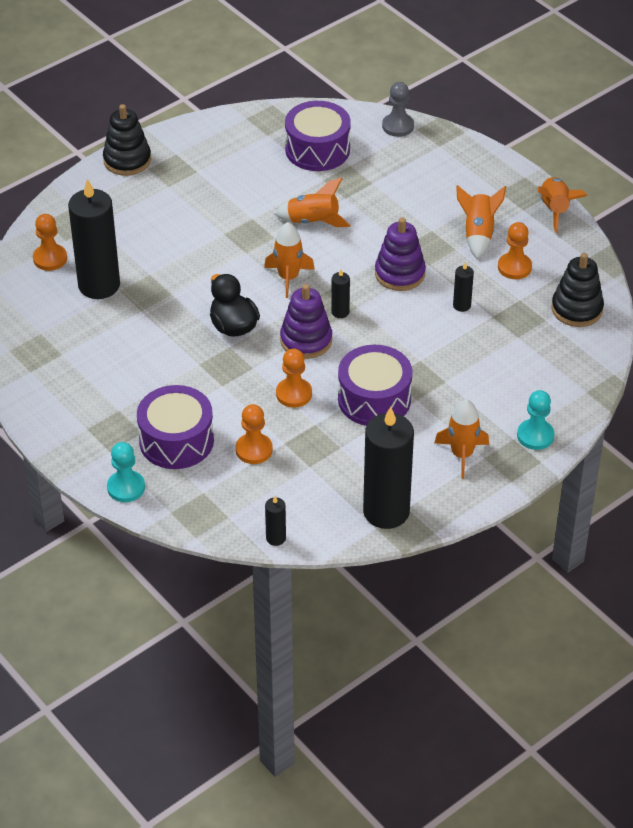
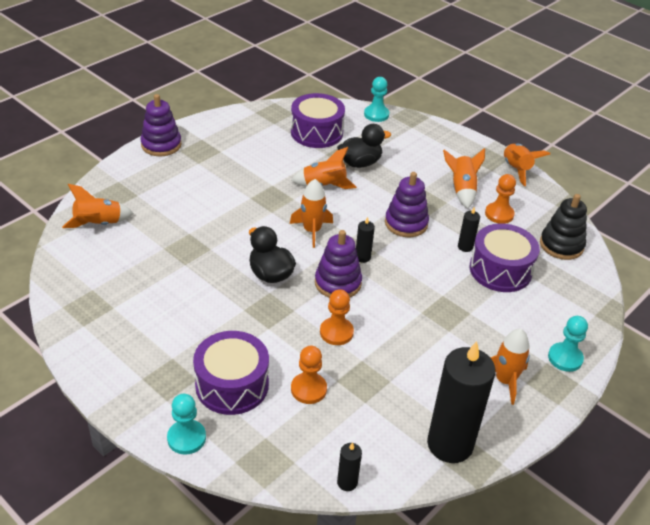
camera: 10 degrees left, 5 degrees down
(50, 258) = (98, 224): orange pawn -> orange rocket
(99, 285) = (144, 244): black candle -> none
(127, 160) = (161, 145): black stacking toy -> purple stacking toy
(362, 193) = (360, 163): none -> black duck
(374, 399) = (411, 333): purple drum -> purple drum (500, 270)
(398, 126) = (376, 114): grey pawn -> turquoise pawn

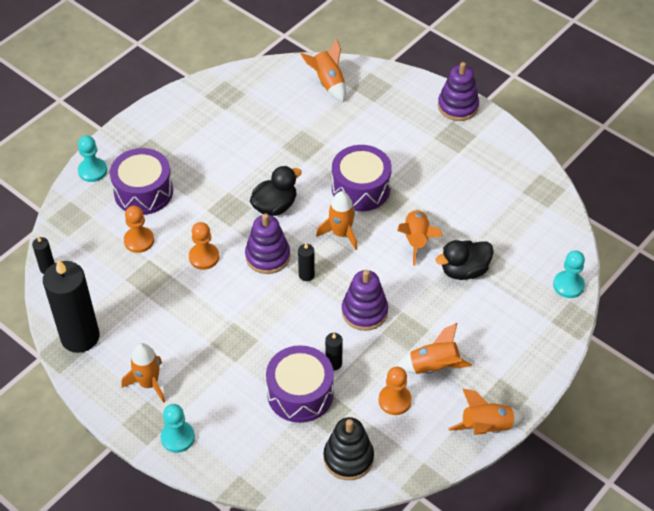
camera: 90 degrees right, 10 degrees up
(316, 132) = (514, 230): purple drum -> purple drum (361, 188)
(360, 163) = (464, 270): black duck -> black duck turned 90 degrees clockwise

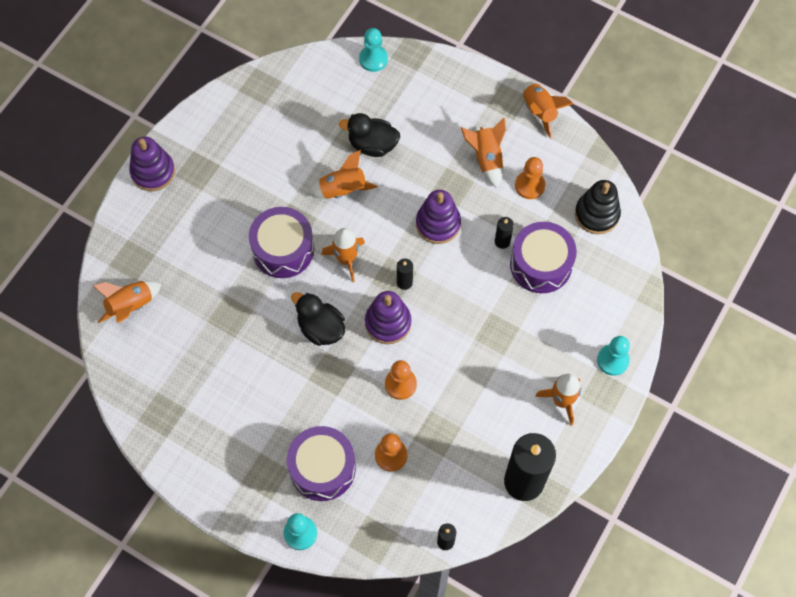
camera: 100 degrees left, 15 degrees up
(464, 270) = (372, 145): black duck -> black duck turned 135 degrees clockwise

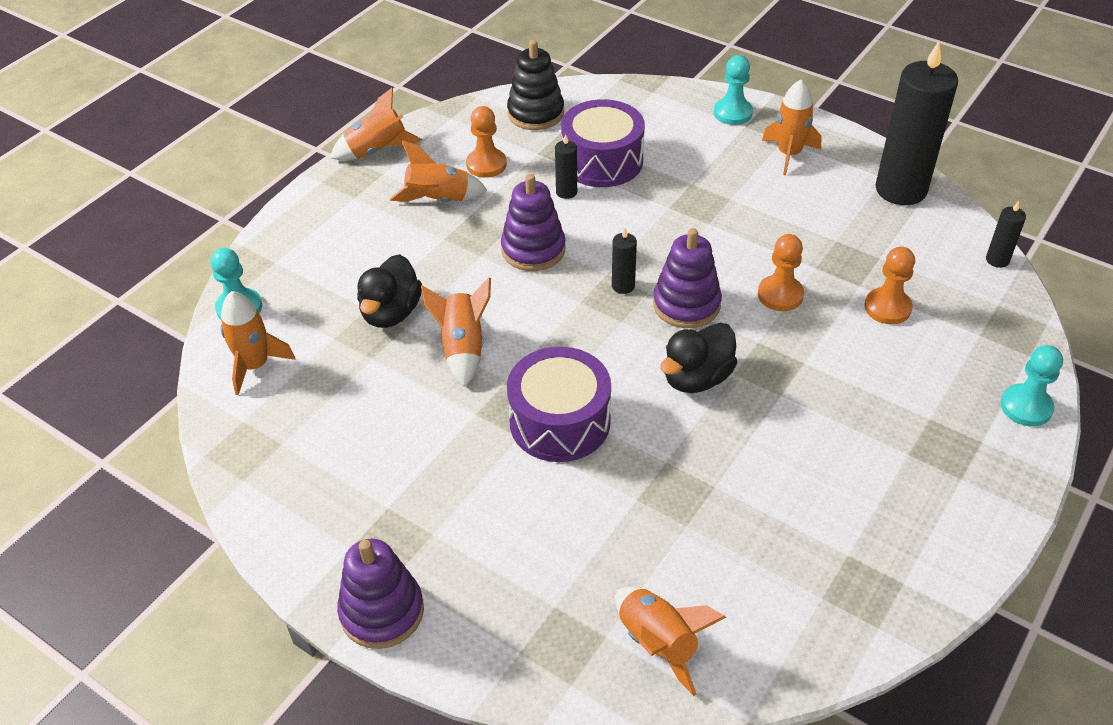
camera: 85 degrees left, 20 degrees down
(322, 468) = (920, 380): purple drum -> none
(346, 259) = (581, 347): orange rocket -> orange rocket (255, 365)

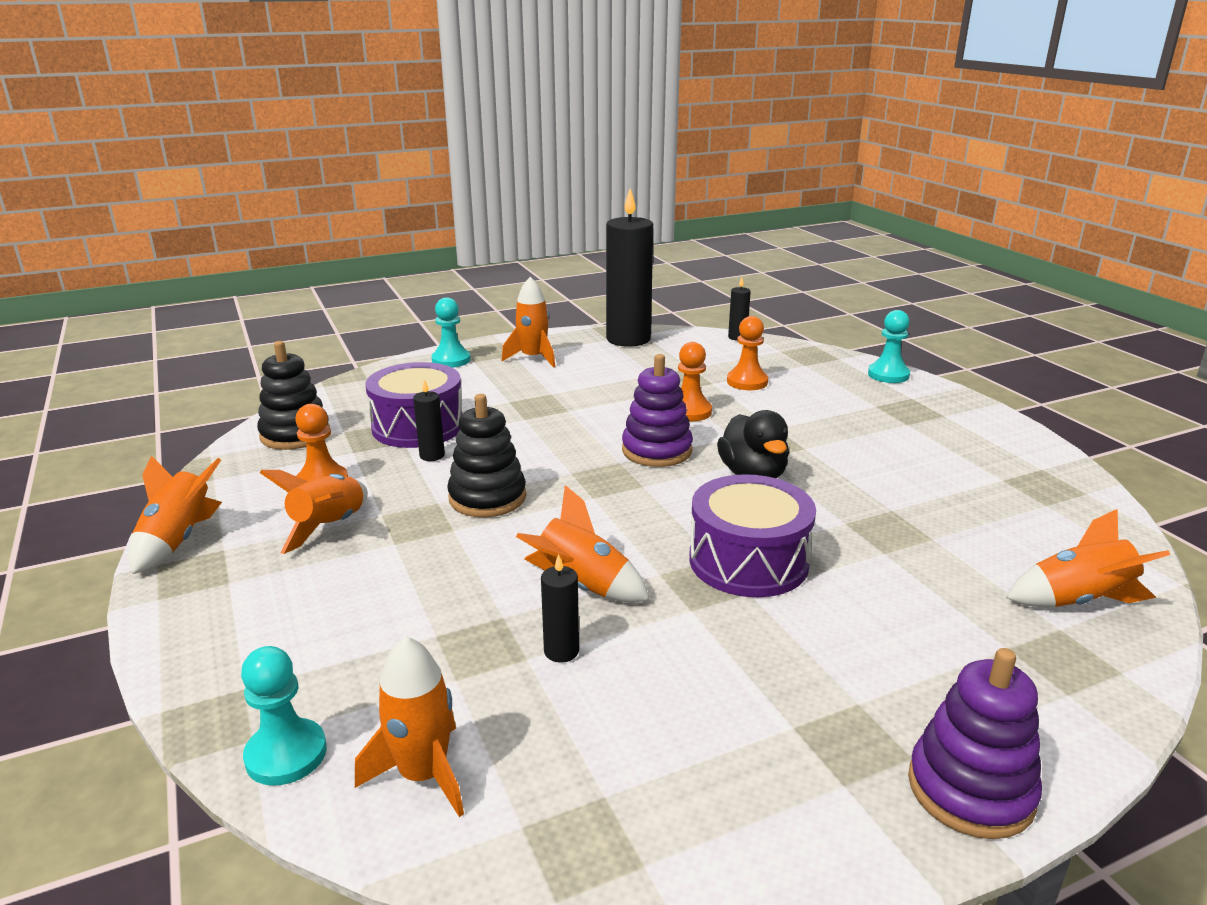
camera: 60 degrees left, 20 degrees down
(391, 313) = (467, 618): black duck -> none
(533, 250) = (487, 498): purple stacking toy -> black stacking toy
(623, 286) = (598, 470): black candle -> black candle (561, 651)

